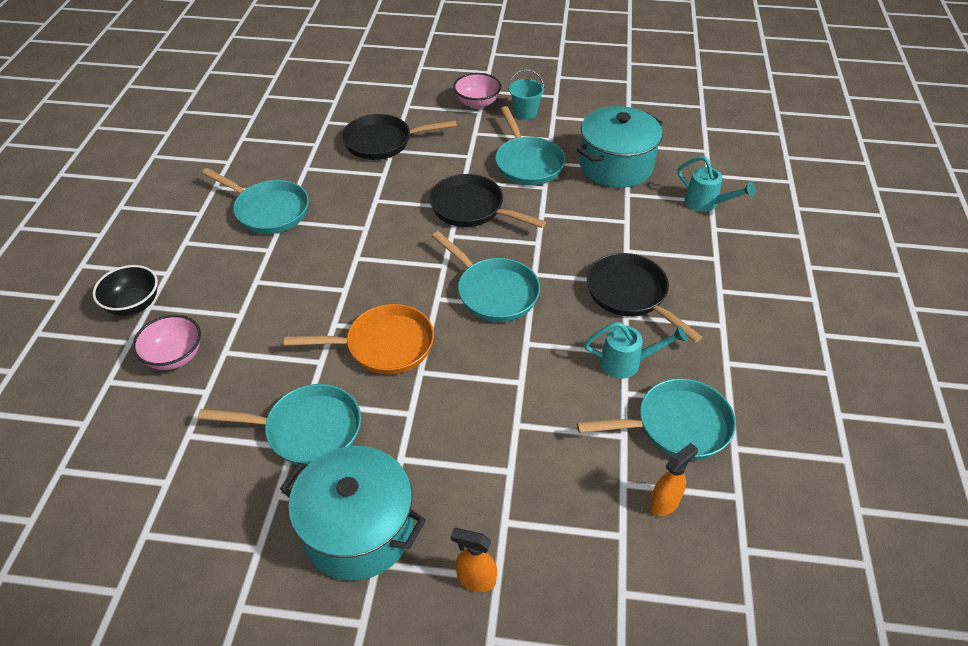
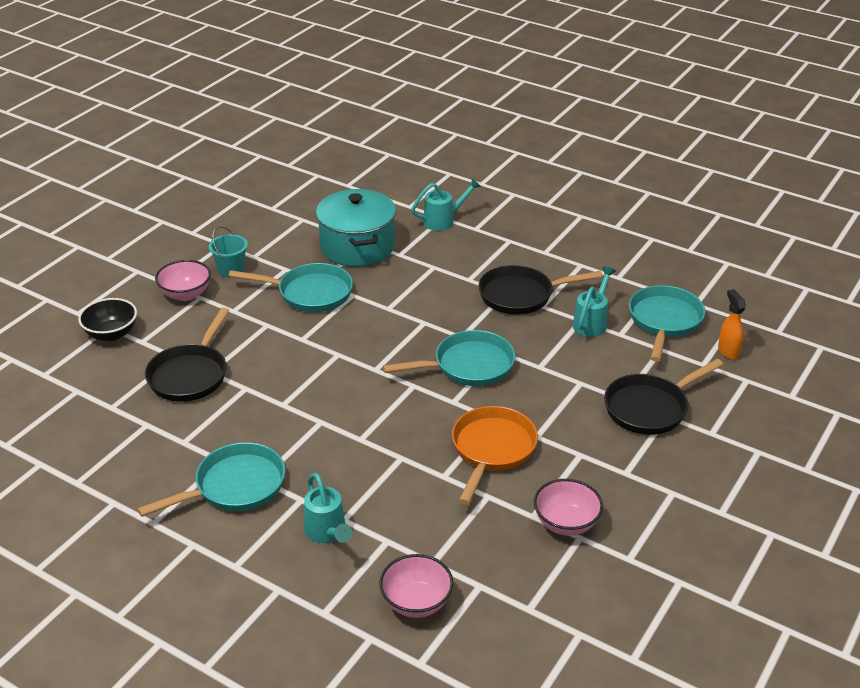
camera: 65 degrees left, 10 degrees down
(133, 304) = (312, 626): black bowl -> black bowl (111, 334)
(236, 278) = (327, 533): none -> turquoise watering can
(307, 430) = (566, 523): turquoise pan -> pink bowl
(358, 530) = (686, 515): turquoise pot -> none
(472, 208) = (348, 346): black pan -> black pan (650, 408)
(476, 579) = (755, 462): orange spray bottle -> none

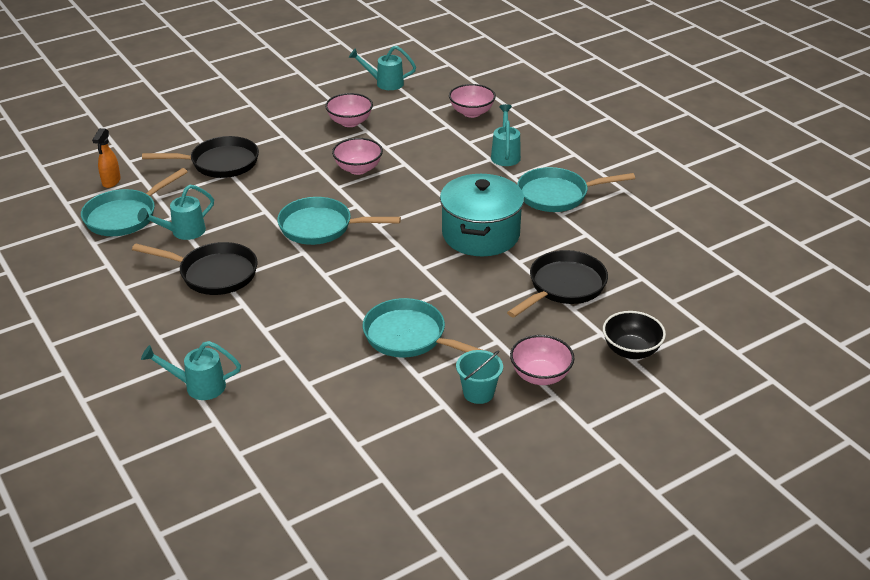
camera: 155 degrees left, 0 degrees up
(357, 247) = (322, 380): turquoise pot -> turquoise pot (480, 234)
(492, 450) = (358, 169): orange pan -> pink bowl
(587, 625) = (384, 83): none -> turquoise watering can

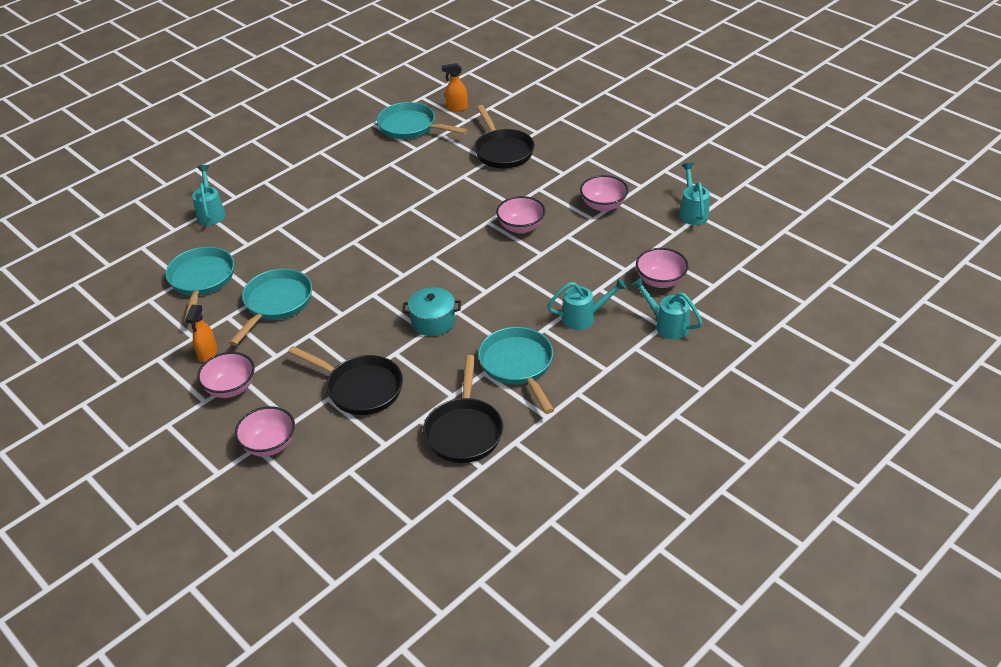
camera: 80 degrees right, 5 degrees up
(183, 232) = (395, 159): turquoise watering can -> turquoise watering can (666, 325)
(213, 274) = (344, 186): black pan -> black pan (464, 430)
(321, 227) = (420, 225): turquoise pan -> turquoise pan (201, 281)
(478, 393) = (207, 354): turquoise bucket -> orange spray bottle
(480, 234) = (433, 322): turquoise pot -> turquoise pot, size x0.58
(631, 350) = (269, 445): black bowl -> pink bowl

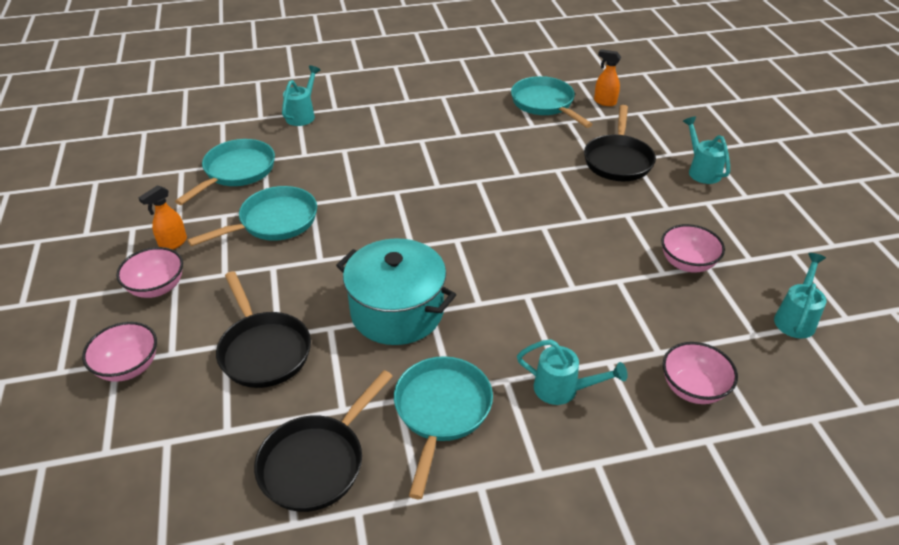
camera: 30 degrees right, 0 degrees up
(433, 322) = (397, 312): turquoise pot -> turquoise pot, size x1.73
(521, 227) = (574, 248): pink bowl -> none
(666, 325) = (660, 452): turquoise watering can -> turquoise watering can (701, 170)

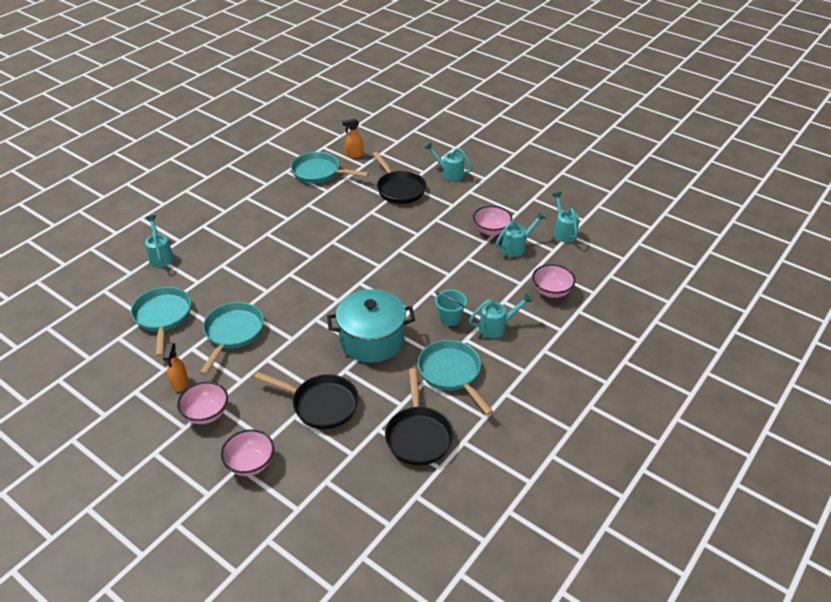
camera: 40 degrees left, 0 degrees up
(515, 341) = (450, 318): none -> turquoise bucket
(702, 302) = (517, 247): none -> turquoise watering can

